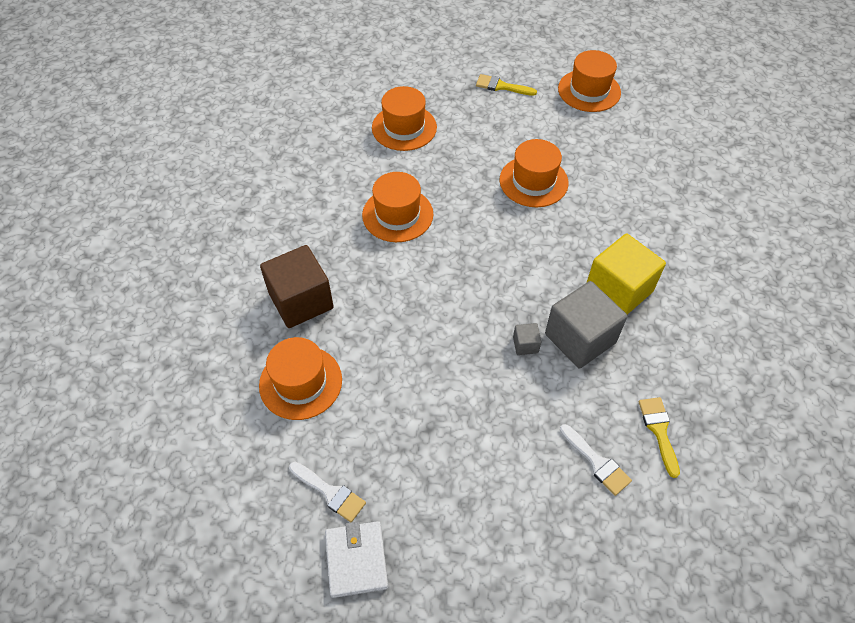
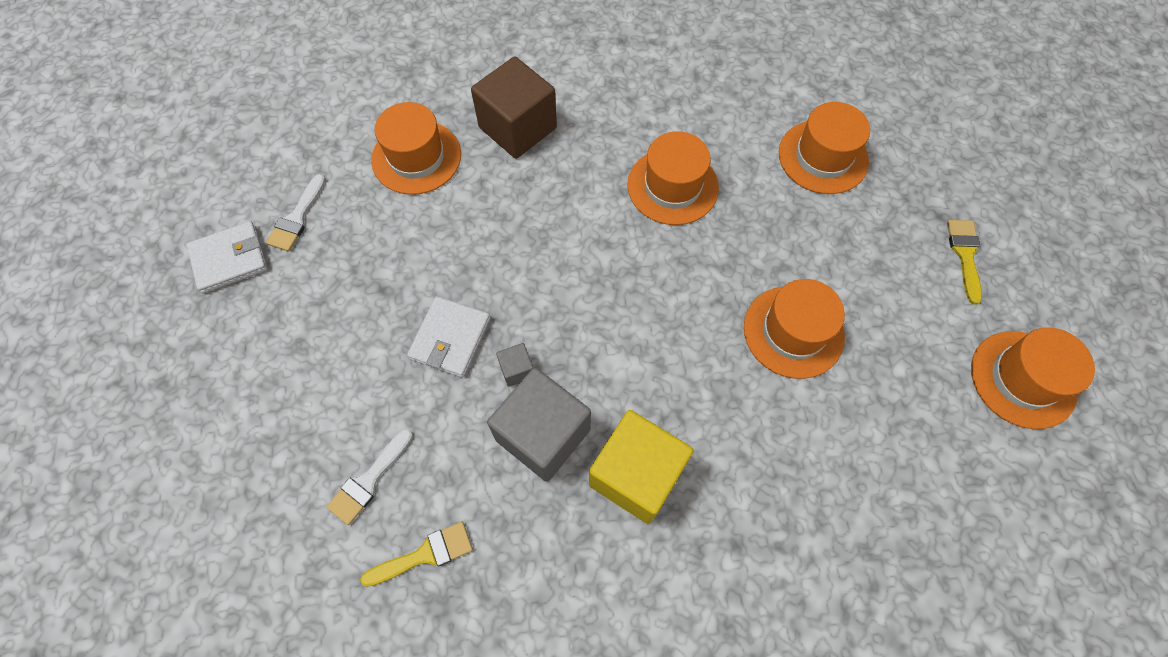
camera: 75 degrees right, 10 degrees up
(488, 385) = (450, 338): none -> white wallet

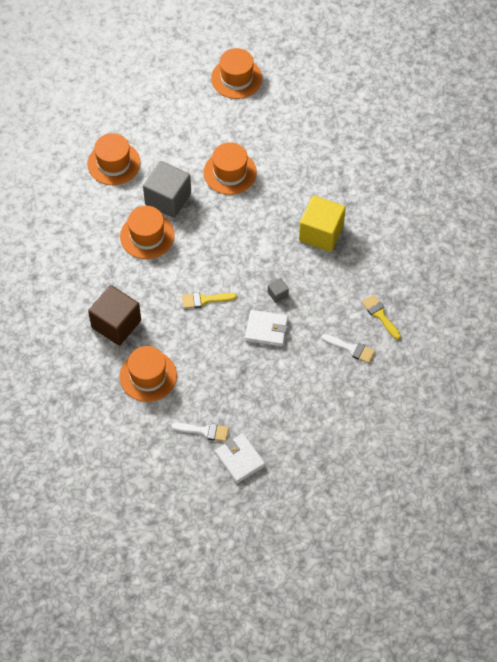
camera: 100 degrees left, 5 degrees down
(543, 434) = (310, 276): grey cube -> grey cube (168, 199)
(965, 255) = (169, 98): yellow brush -> yellow brush (204, 300)

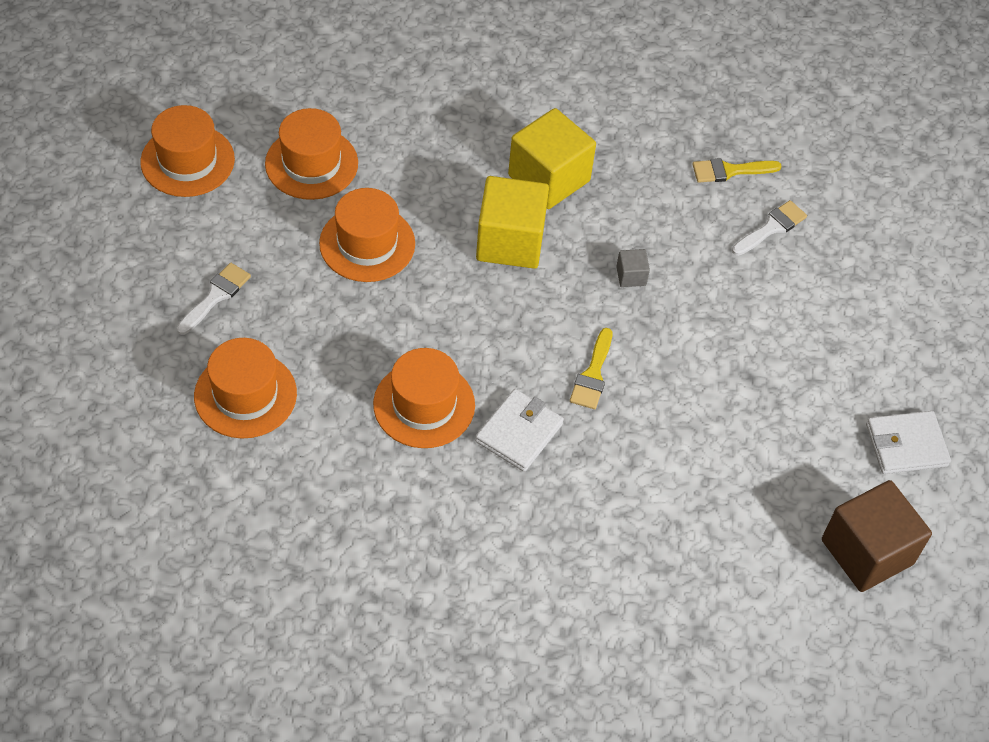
camera: 70 degrees left, 5 degrees down
(116, 324) = (576, 518): brown cube -> brown cube (867, 552)
(148, 376) = (700, 511): orange hat -> orange hat (311, 163)
(168, 199) = (367, 346): grey cube -> none
(204, 431) = (837, 472): white brush -> white brush (216, 296)
(266, 329) = (688, 316): white wallet -> white wallet (519, 432)
(268, 232) = (510, 241): none -> yellow cube

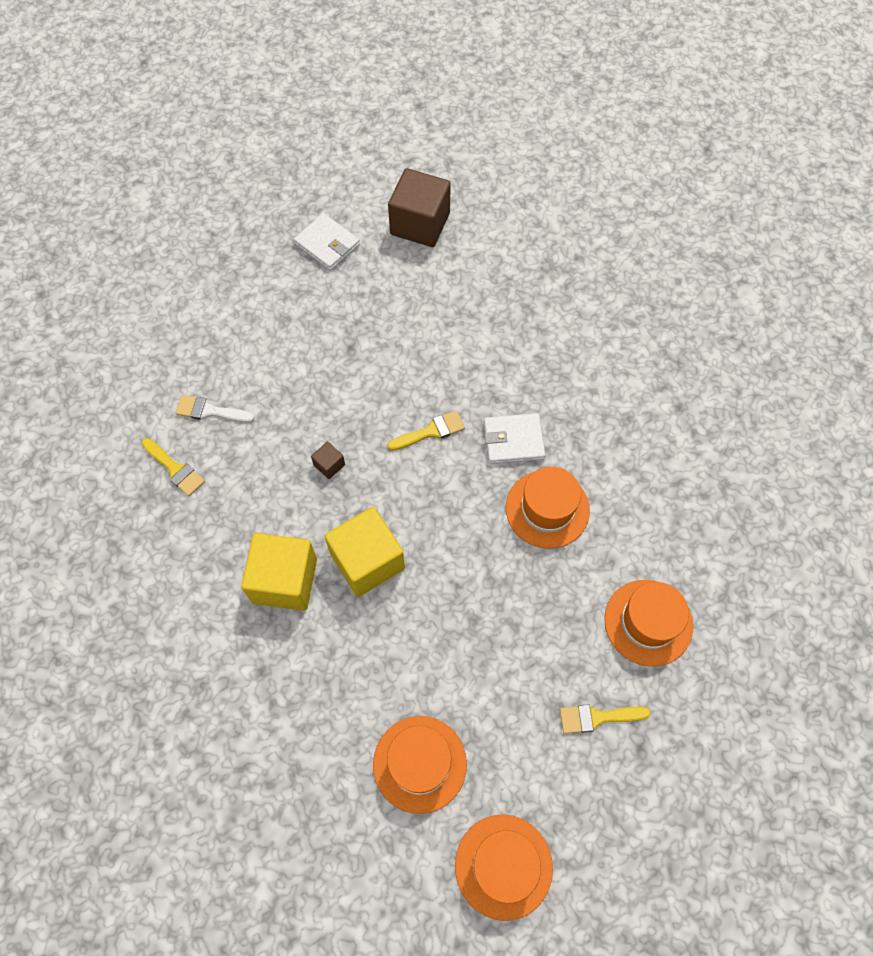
camera: 125 degrees left, 10 degrees up
(216, 296) = (597, 717): white brush -> yellow brush
(367, 243) = (456, 654): orange hat -> none
(631, 276) = (329, 465): grey cube -> brown cube

